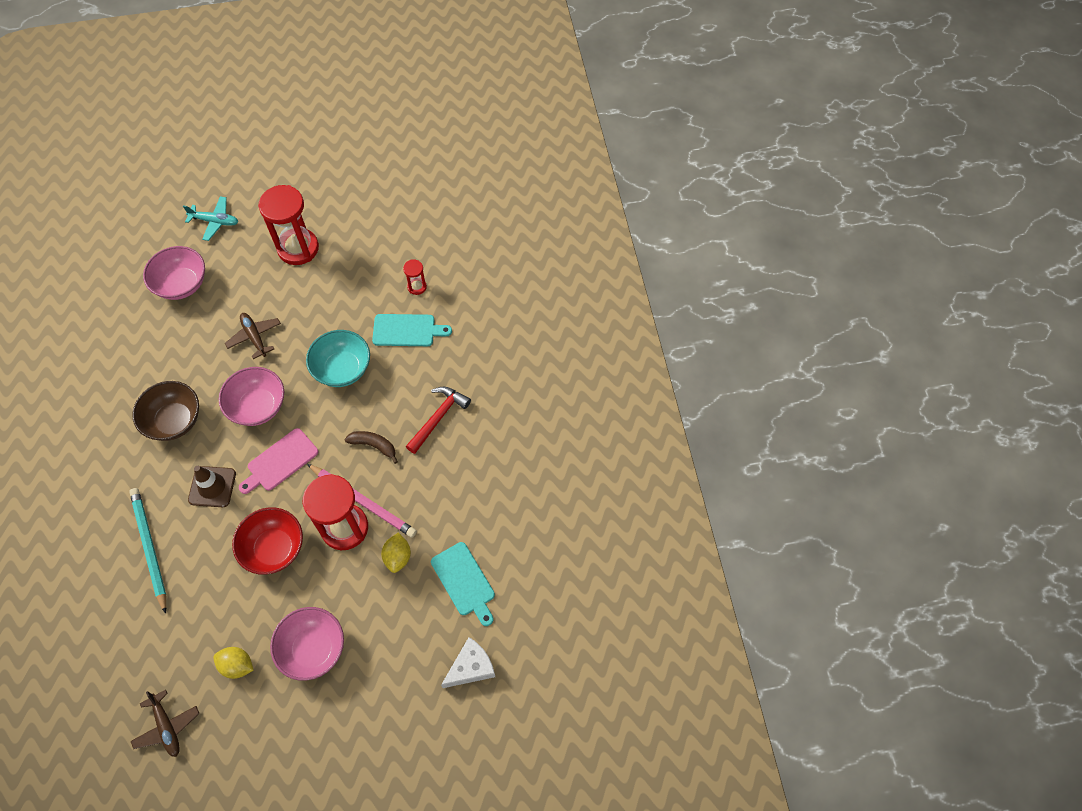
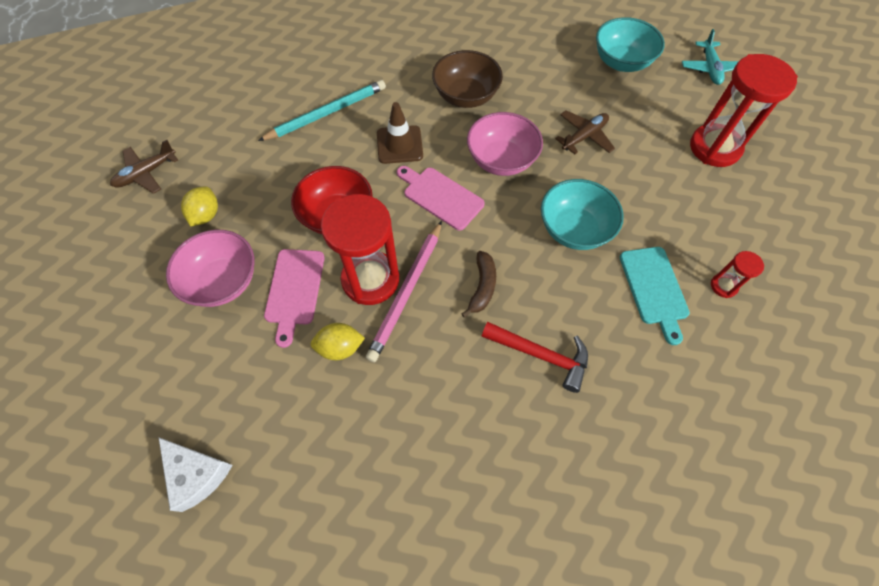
camera: 80 degrees right, 0 degrees up
(182, 284) = (621, 62): pink bowl -> turquoise bowl
(338, 589) = (294, 290): none -> pink cutting board
(464, 581) = (314, 440): turquoise cutting board -> none

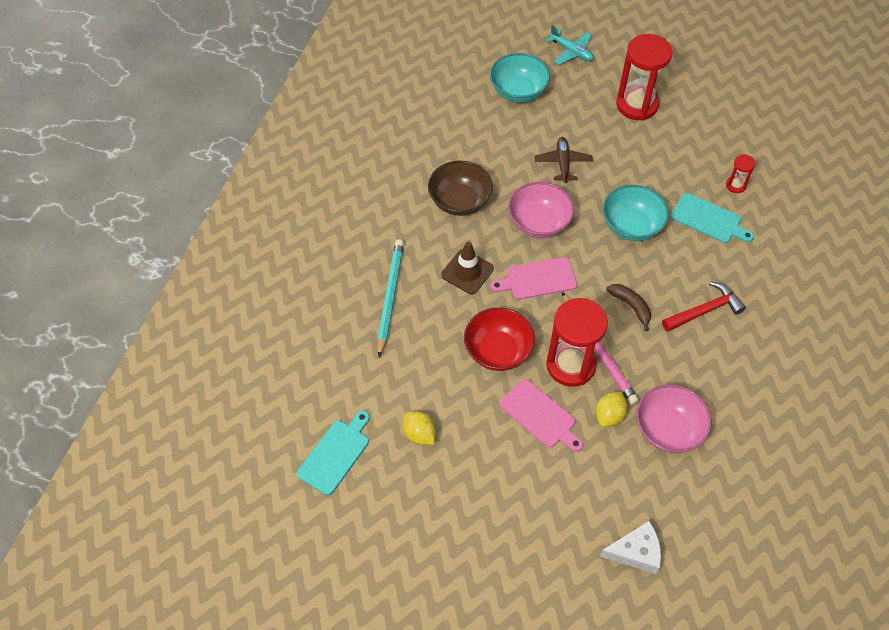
camera: 50 degrees left, 5 degrees down
(146, 173) = (335, 454): brown plane -> turquoise cutting board
(223, 281) = (493, 456): pink bowl -> pink bowl (668, 430)

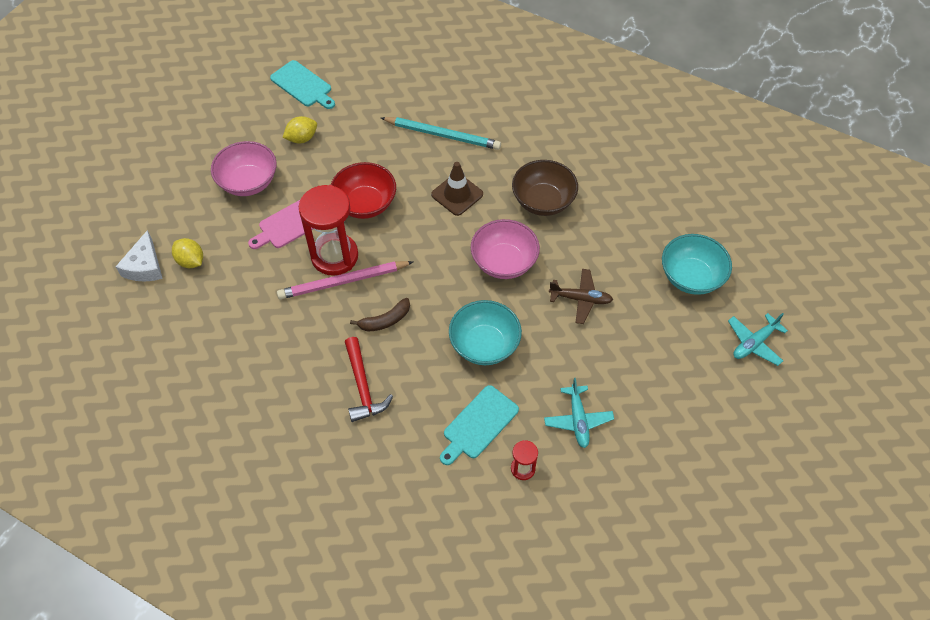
camera: 100 degrees right, 0 degrees up
(537, 279) = (436, 248): pink cutting board -> none
(609, 416) = (274, 275): yellow lemon -> yellow lemon (191, 261)
(637, 105) = (661, 393): red hourglass -> none
(668, 430) = (244, 319): pink bowl -> pink bowl (248, 182)
(679, 154) = (578, 420): none -> turquoise plane

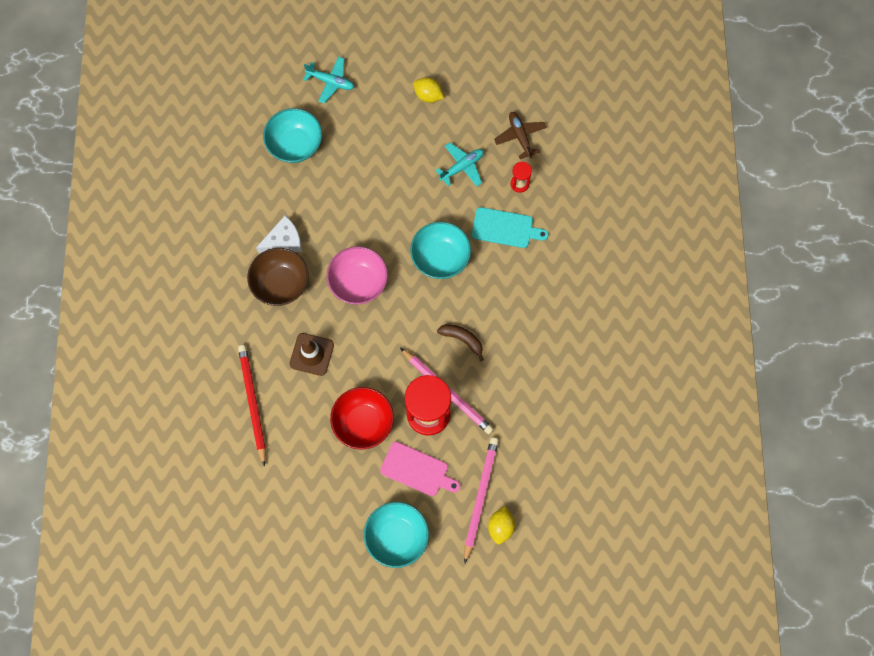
camera: 120 degrees left, 15 degrees up
(145, 266) = (528, 561): white cheese -> white cheese (284, 241)
(229, 258) = (480, 497): none -> pink pencil
(248, 182) = (397, 537): pink bowl -> turquoise bowl
(302, 138) = (323, 523): yellow lemon -> yellow lemon (428, 95)
(303, 85) = (260, 566): turquoise cutting board -> none
(363, 386) = (525, 322): red hammer -> none
(443, 135) = (252, 403): turquoise pencil -> red pencil
(580, 299) = (360, 211): brown plane -> brown plane (520, 136)

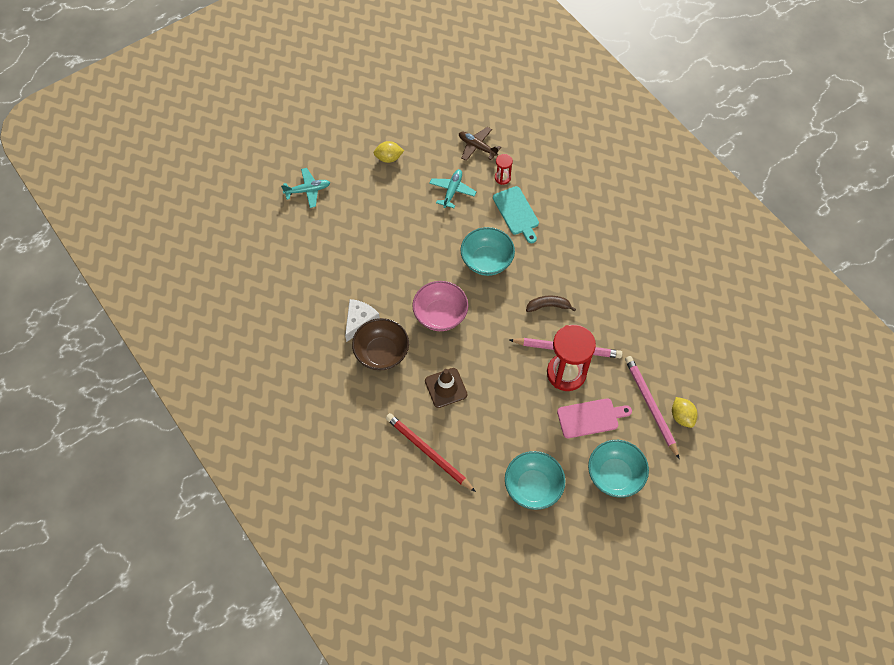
camera: 35 degrees left, 10 degrees down
(295, 145) = (314, 249): turquoise bowl -> turquoise bowl (533, 487)
(363, 422) = (524, 411): red bowl -> none
(505, 228) = (517, 213): turquoise cutting board -> turquoise cutting board turned 90 degrees clockwise

